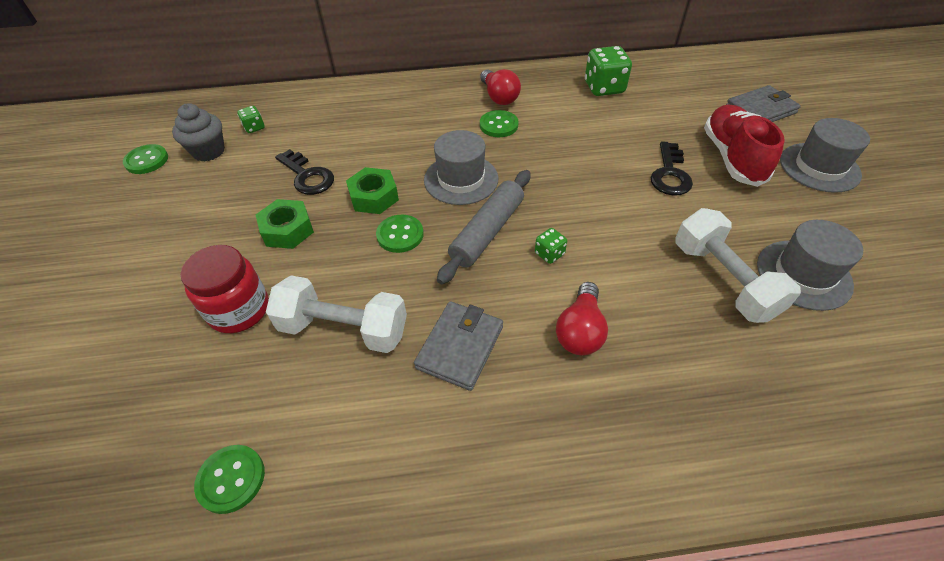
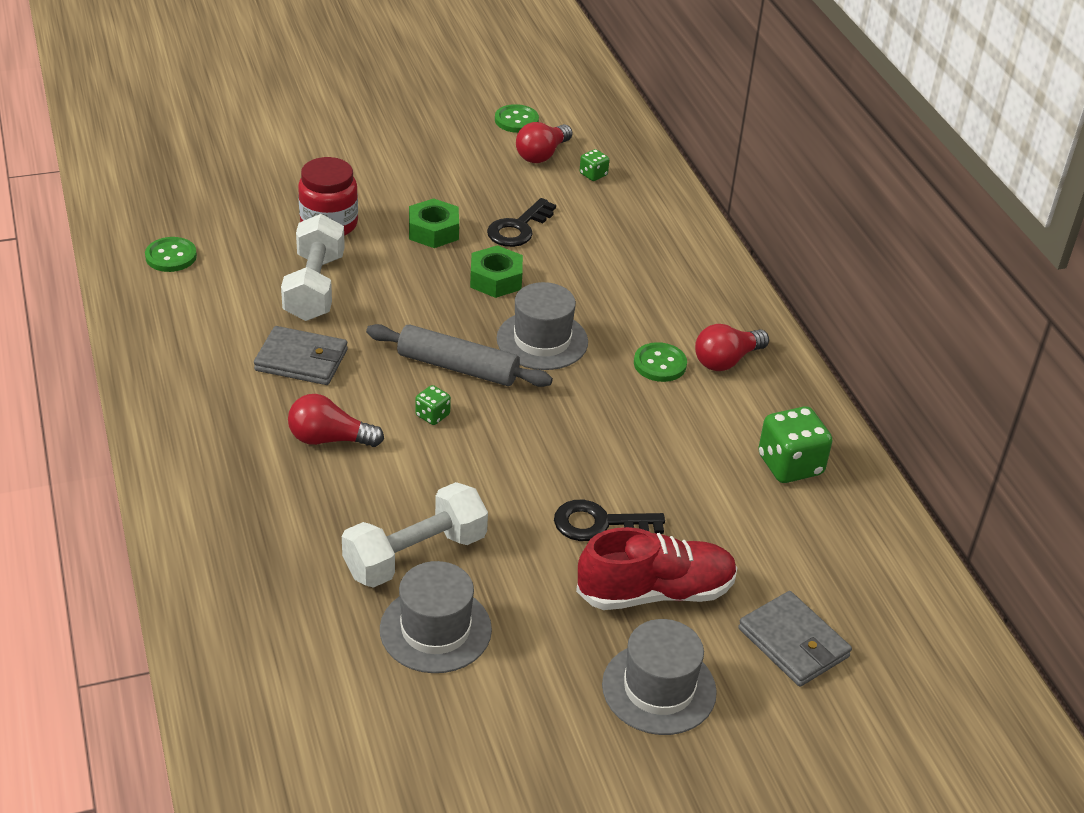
camera: 75 degrees right, 10 degrees down
(209, 151) = (542, 154): grey cupcake -> red light bulb
(400, 235) = (441, 305): green button -> none

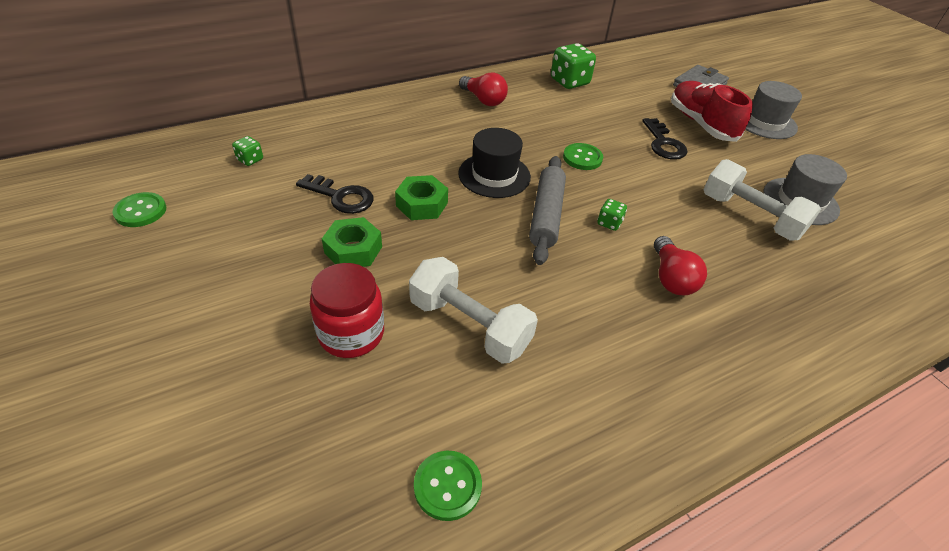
camera: 100 degrees left, 5 degrees up
(301, 360) = (583, 315): grey wallet -> none
(314, 287) = (469, 325): white dumbbell -> white dumbbell turned 45 degrees clockwise
(542, 154) = (212, 190): red light bulb -> none
(542, 340) = (494, 175): grey hat -> black hat
(660, 364) = (499, 124): green button -> green button (582, 158)

